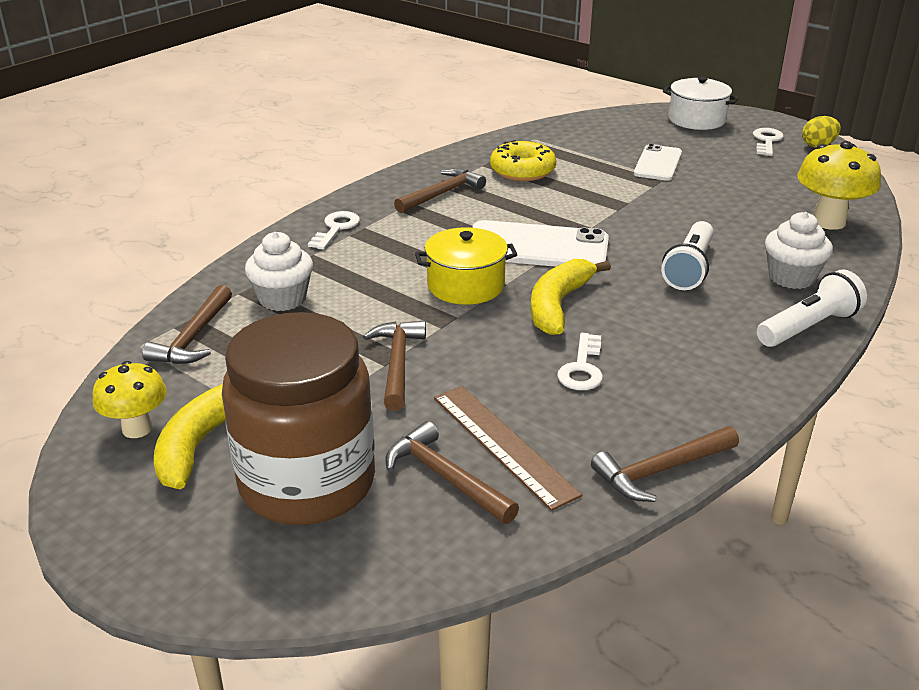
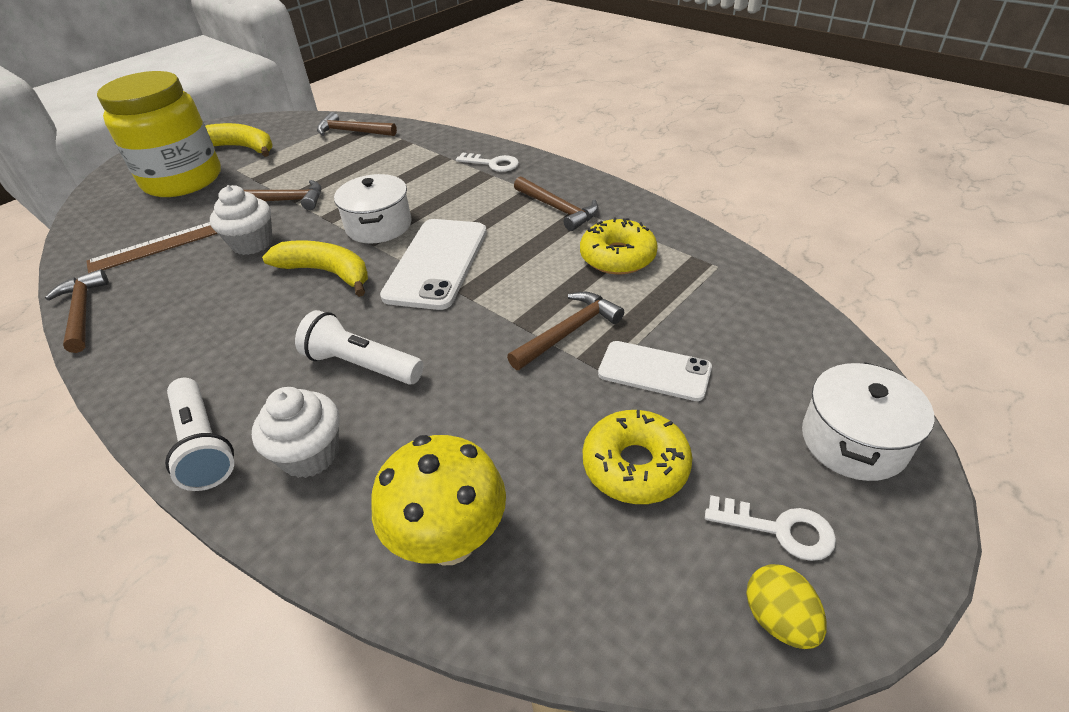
camera: 95 degrees right, 10 degrees up
(137, 428) = (267, 129): yellow mushroom -> none
(282, 299) = (388, 154): white cupcake -> white cupcake (252, 243)
(307, 483) = (183, 180): brown jar -> yellow jar
(445, 477) = (150, 223): brown hammer -> brown hammer (568, 332)
(466, 285) = (378, 225): yellow pot -> white pot
(582, 368) = (227, 281): white key -> none
(743, 171) = (635, 466): none -> yellow donut

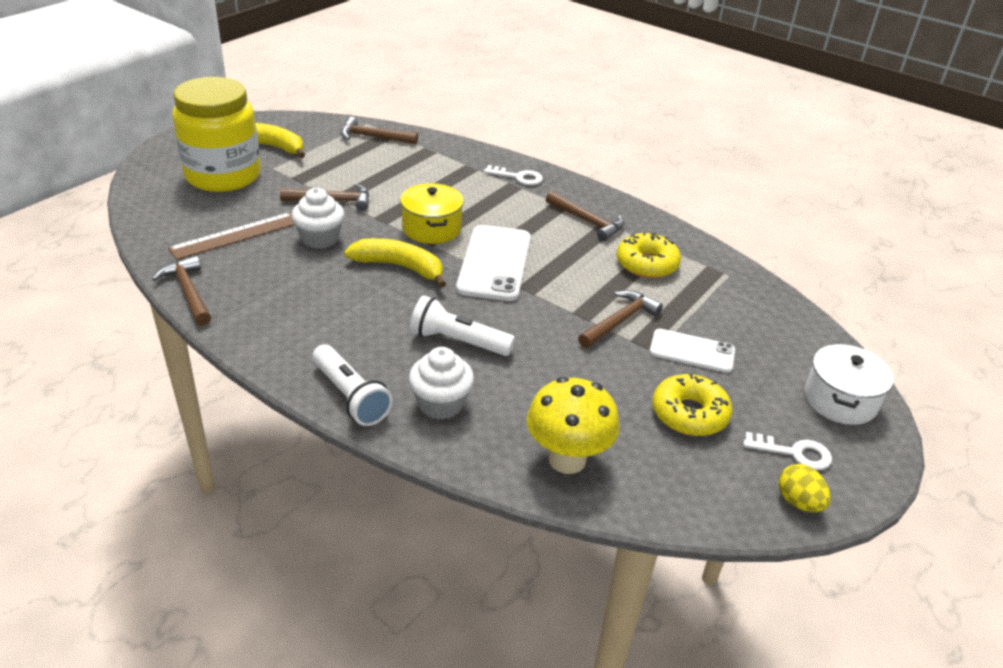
camera: 10 degrees left, 5 degrees down
(378, 225) = (431, 228): white pot -> yellow pot

